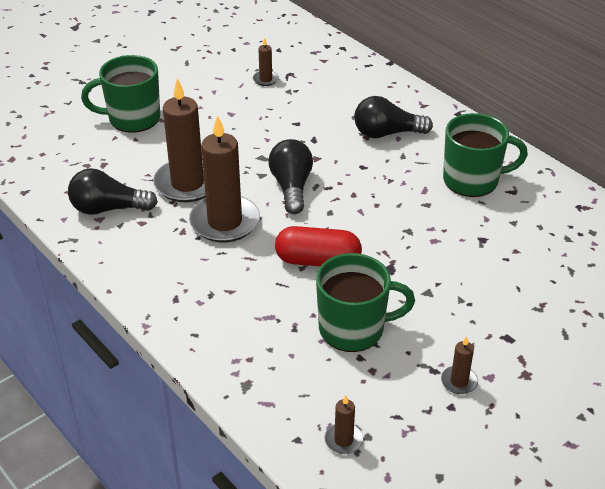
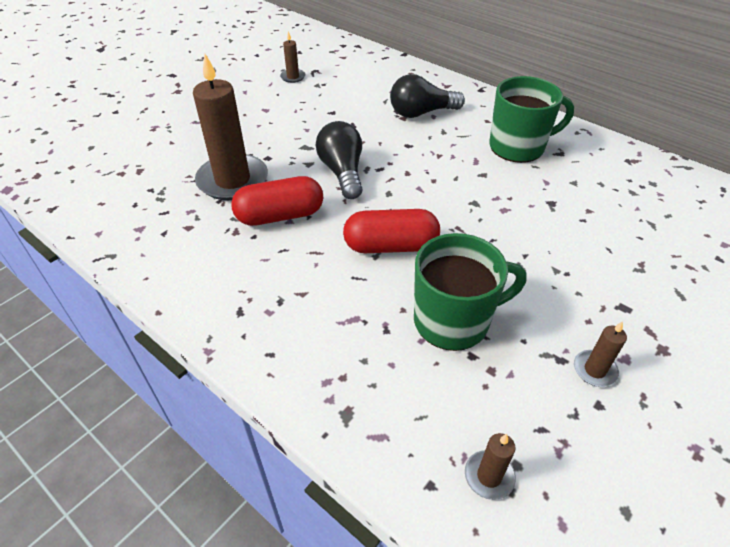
camera: 10 degrees left, 5 degrees up
(108, 208) = (149, 216): black light bulb -> none
(132, 118) = (166, 123): green mug -> none
(224, 222) = (280, 216): brown candle -> red capsule

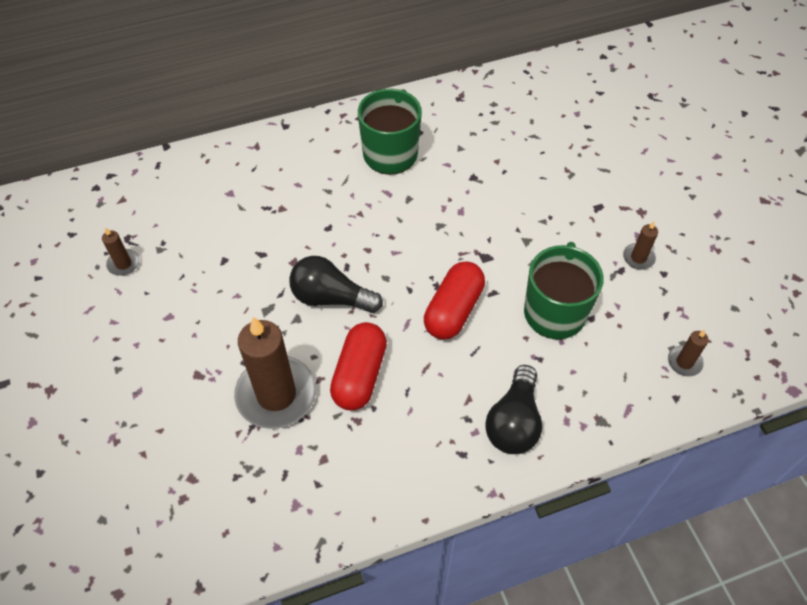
camera: 60 degrees left, 10 degrees up
(421, 113) = (286, 190): black light bulb -> black light bulb (514, 422)

